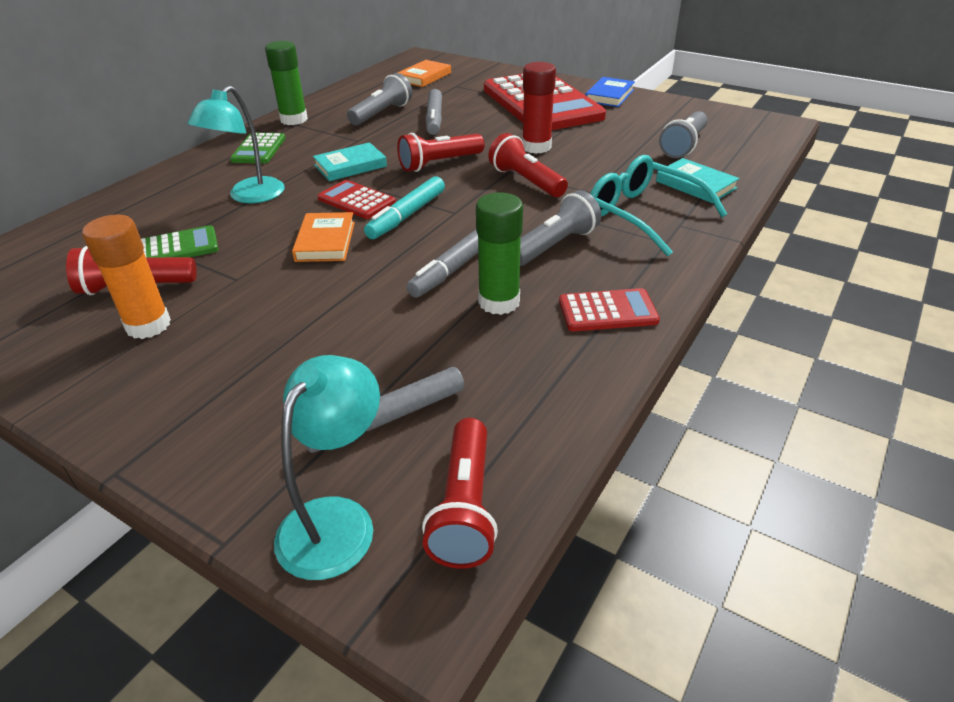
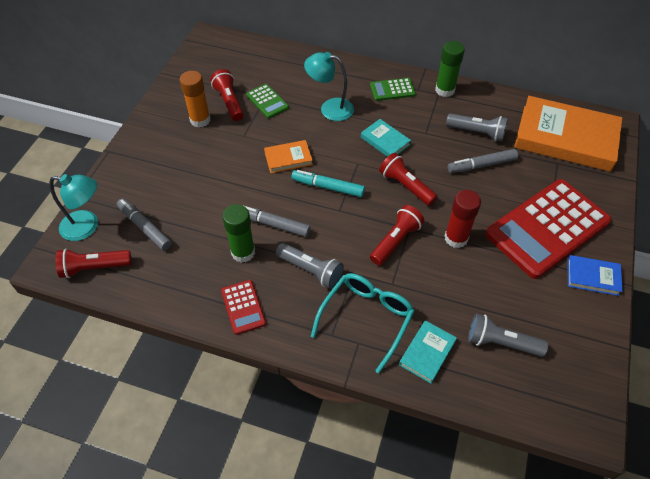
camera: 75 degrees right, 15 degrees up
(356, 200) = (339, 158): red calculator -> none
(424, 77) = (565, 138): orange book -> orange book, size x2.22

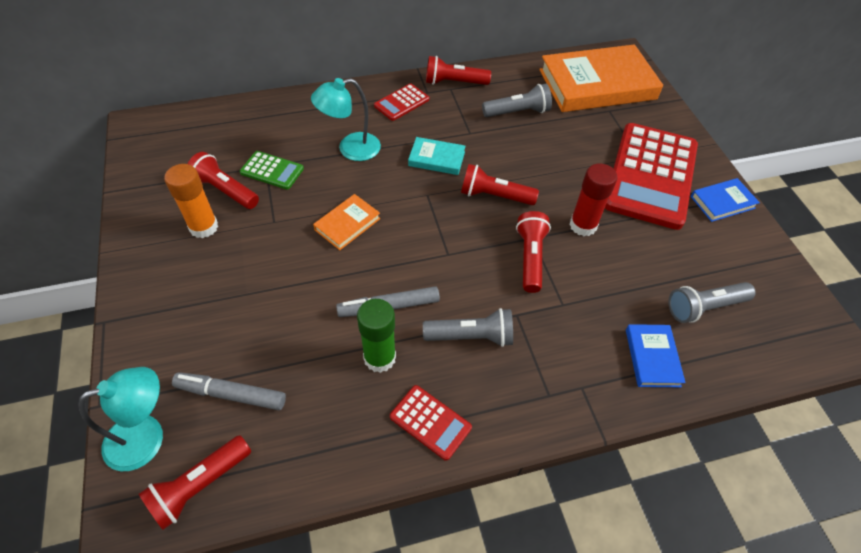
camera: 35 degrees left, 0 degrees up
(328, 187) = (416, 235): turquoise marker -> none
(366, 318) = (568, 356): turquoise glasses -> none
(392, 90) = (402, 103): green calculator -> red calculator
(427, 353) = (652, 357): turquoise book -> blue book
(445, 90) = (454, 83): green glue stick -> red flashlight
(481, 165) = (547, 142): grey marker -> none

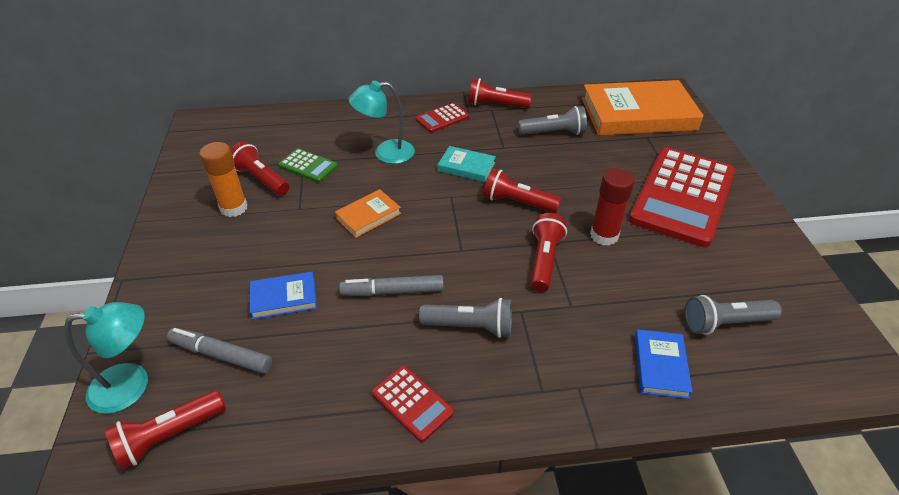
camera: 10 degrees right, 10 degrees down
(379, 358) = (373, 337): green glue stick -> none
(722, 202) = (757, 226): blue book -> blue book (284, 298)

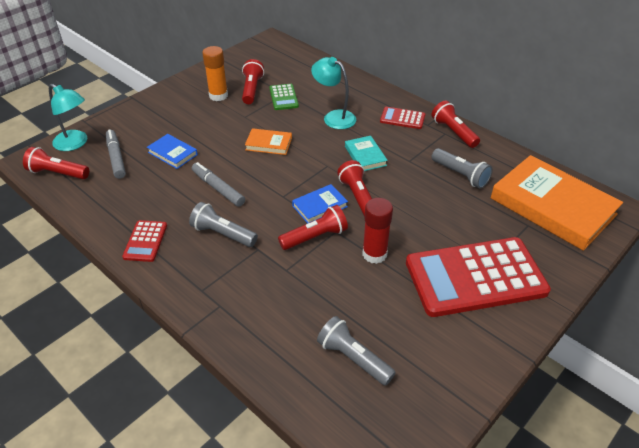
camera: 50 degrees right, 0 degrees up
(470, 326) = (222, 234): grey flashlight -> grey flashlight turned 150 degrees clockwise
(660, 366) = (275, 338): blue book -> blue book (319, 206)

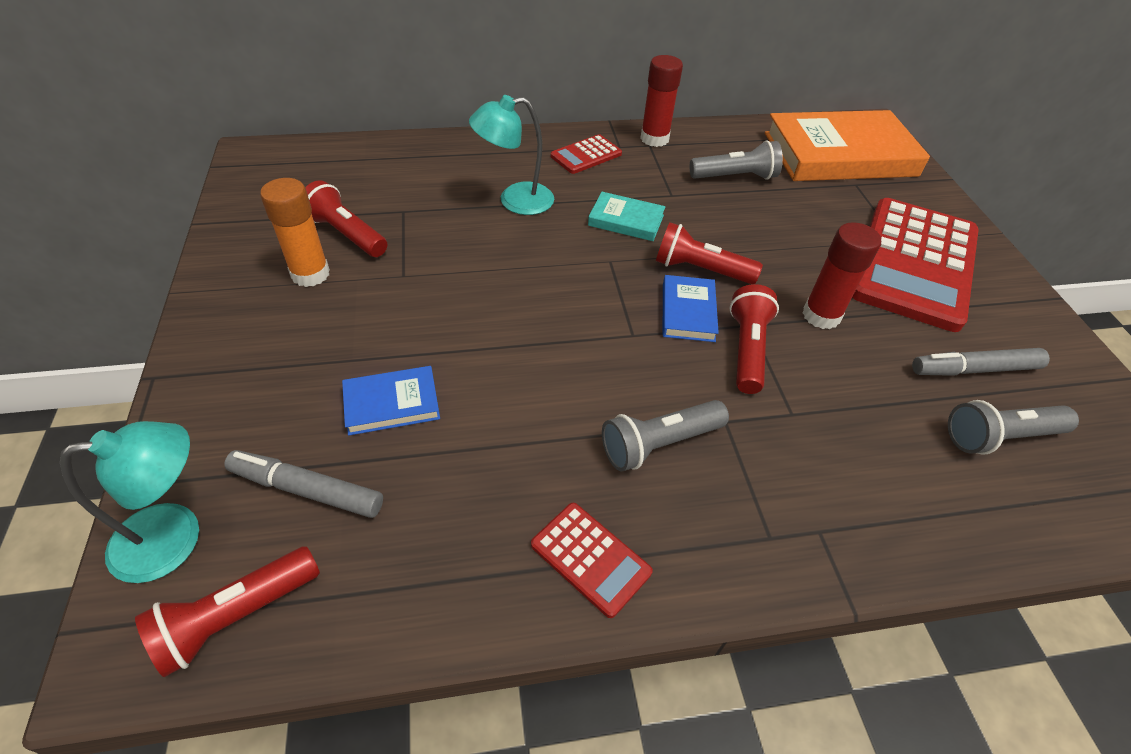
camera: 55 degrees left, 5 degrees up
(218, 188) = (545, 394): grey marker -> grey marker (974, 369)
(269, 144) = (500, 286): orange book -> none
(283, 97) = (410, 217): green calculator -> none
(453, 132) = (654, 139): red flashlight -> red glue stick

